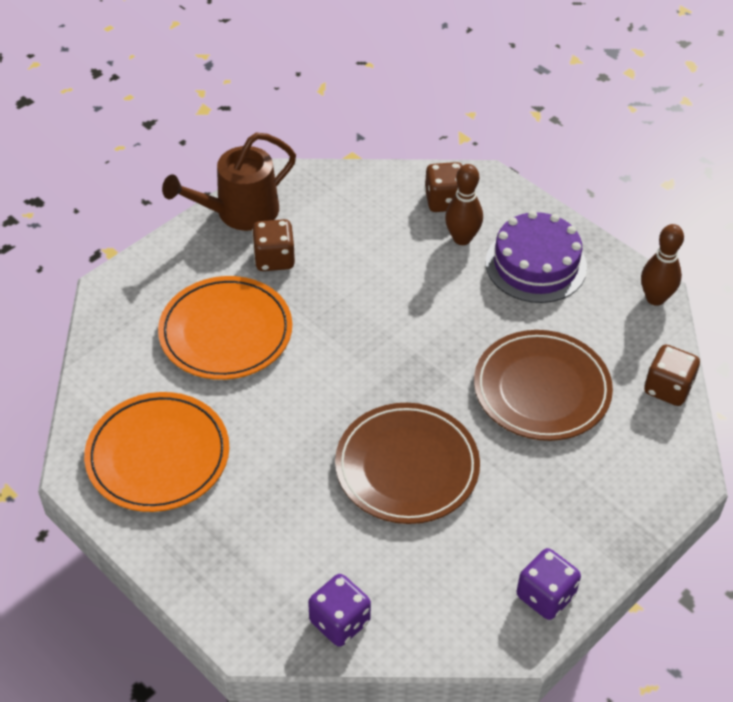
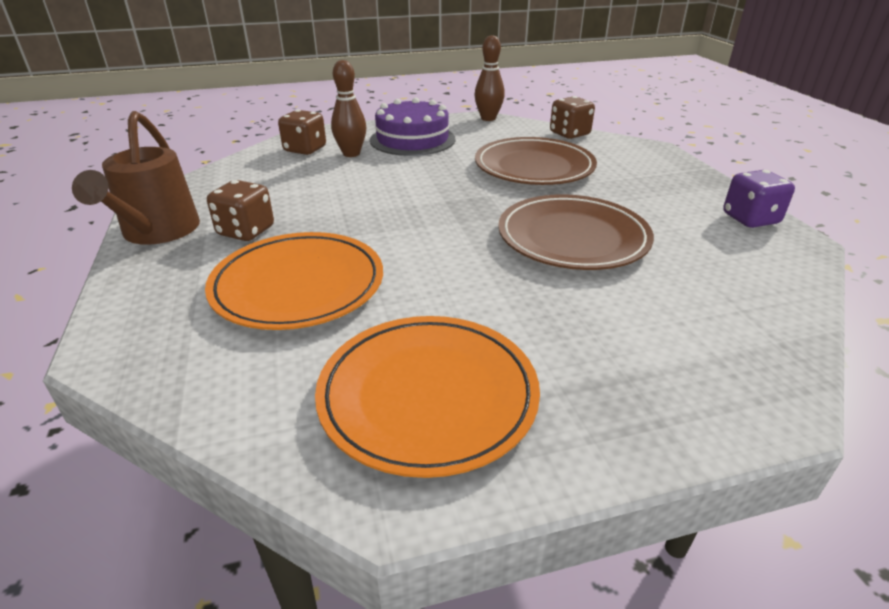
camera: 60 degrees left, 15 degrees down
(340, 622) = (760, 329): purple dice -> none

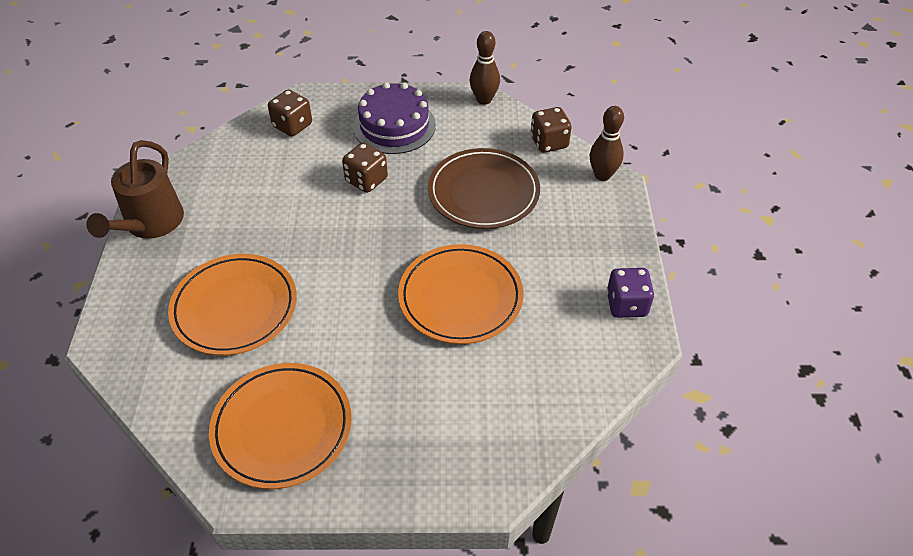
camera: 15 degrees right, 15 degrees up
(246, 231) = (214, 236): brown dice -> brown dice (366, 180)
(351, 154) = (330, 140): brown bowling pin -> brown bowling pin (602, 175)
(573, 238) = (460, 297): brown plate -> orange plate

